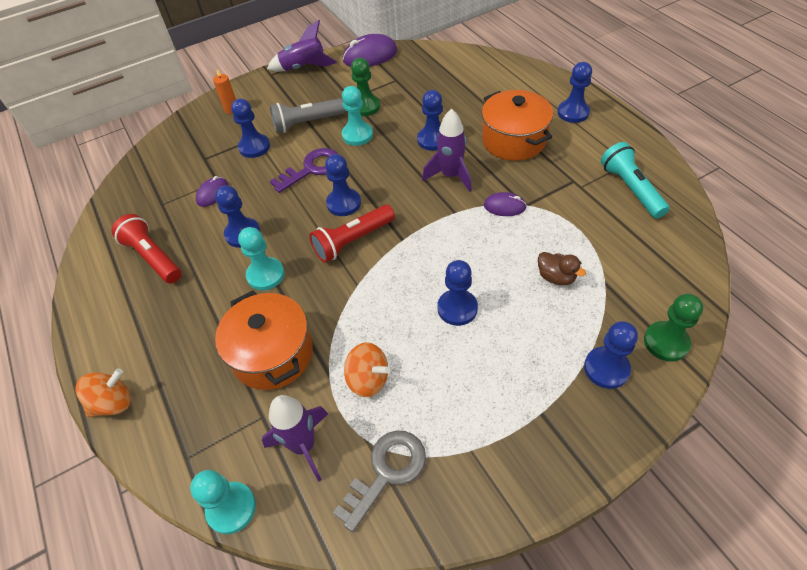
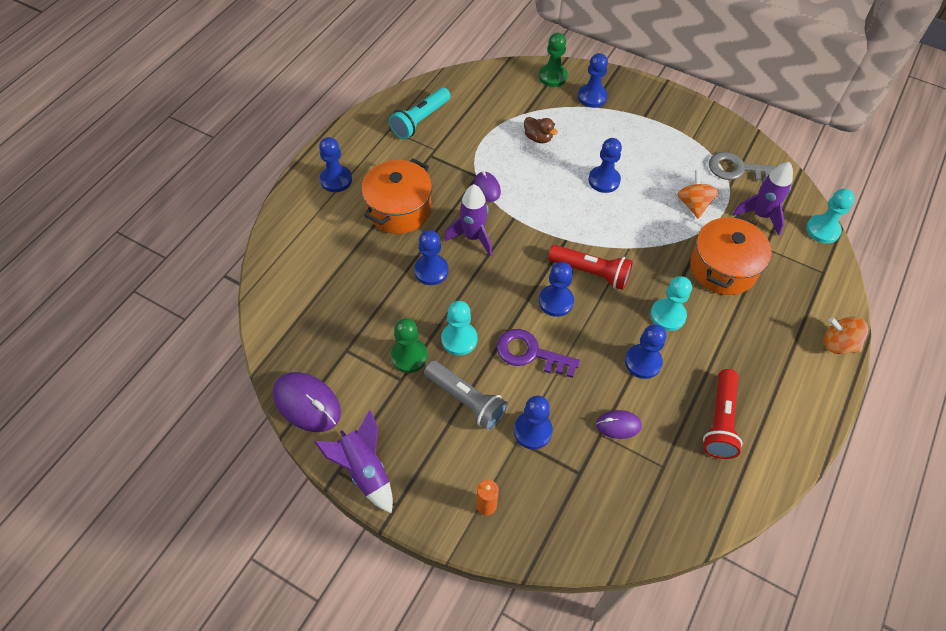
camera: 125 degrees left, 5 degrees up
(556, 277) = (538, 138): brown duck -> brown duck turned 120 degrees clockwise

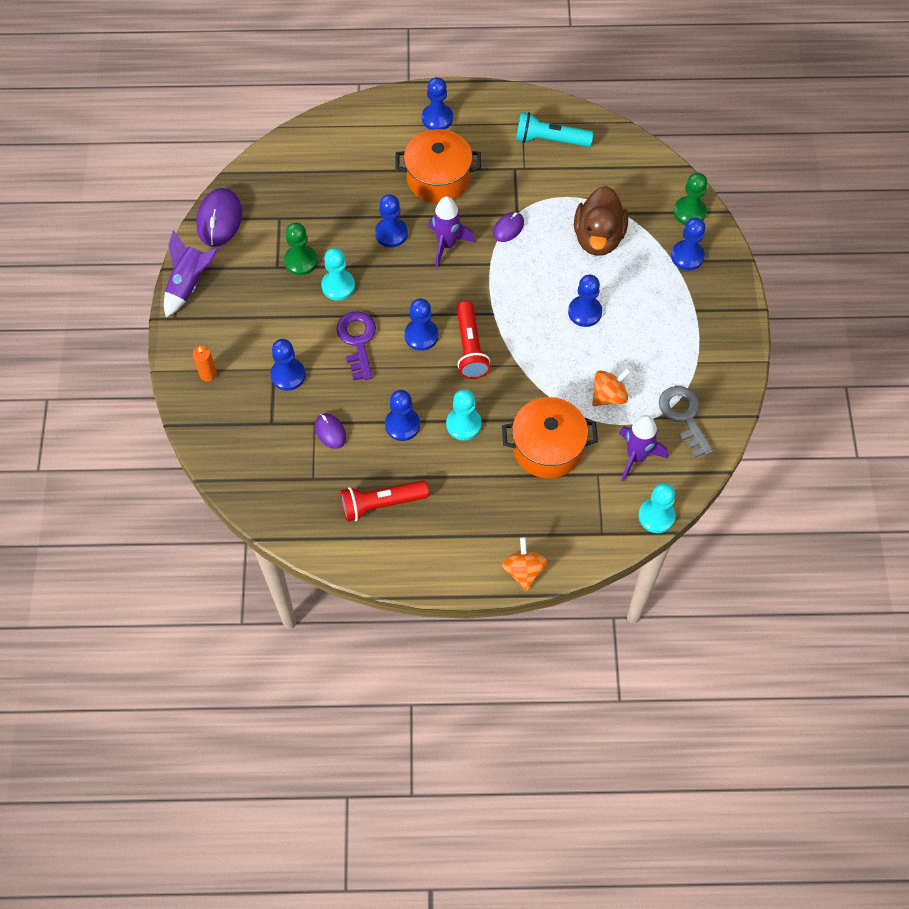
camera: 60 degrees right, 5 degrees up
(466, 400) = (286, 318): grey flashlight -> none
(538, 138) = (598, 238): brown duck -> brown duck, size x2.00

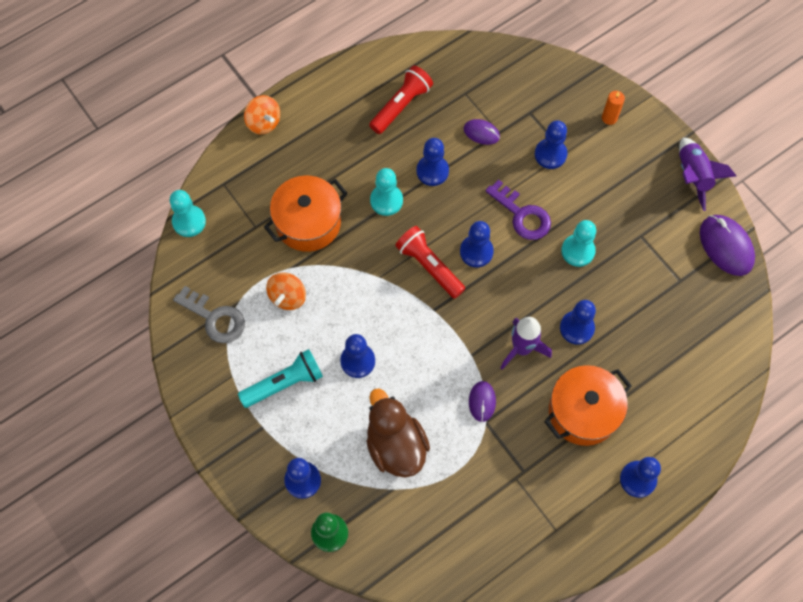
camera: 145 degrees right, 5 degrees up
(301, 261) = (627, 253): green pawn -> none
(550, 140) = (515, 528): turquoise flashlight -> turquoise flashlight (284, 383)
(636, 456) = (233, 259): purple rocket -> none

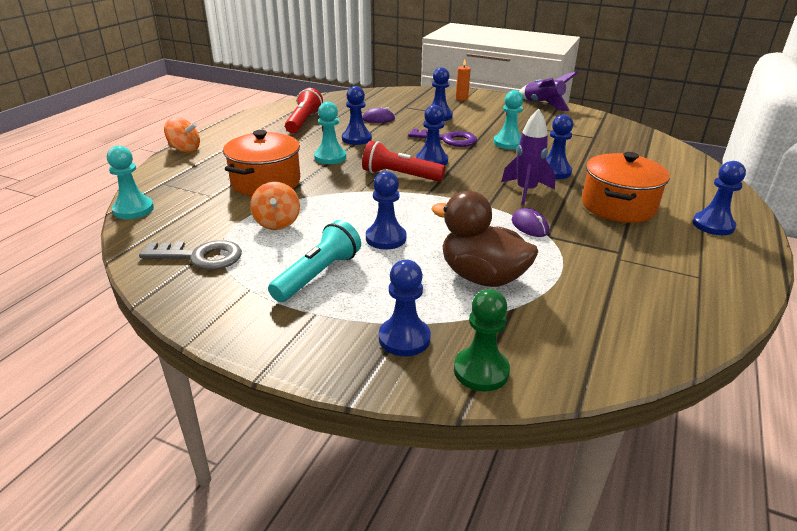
camera: 30 degrees left, 35 degrees down
(726, 246) = (601, 120): purple mouse -> none

